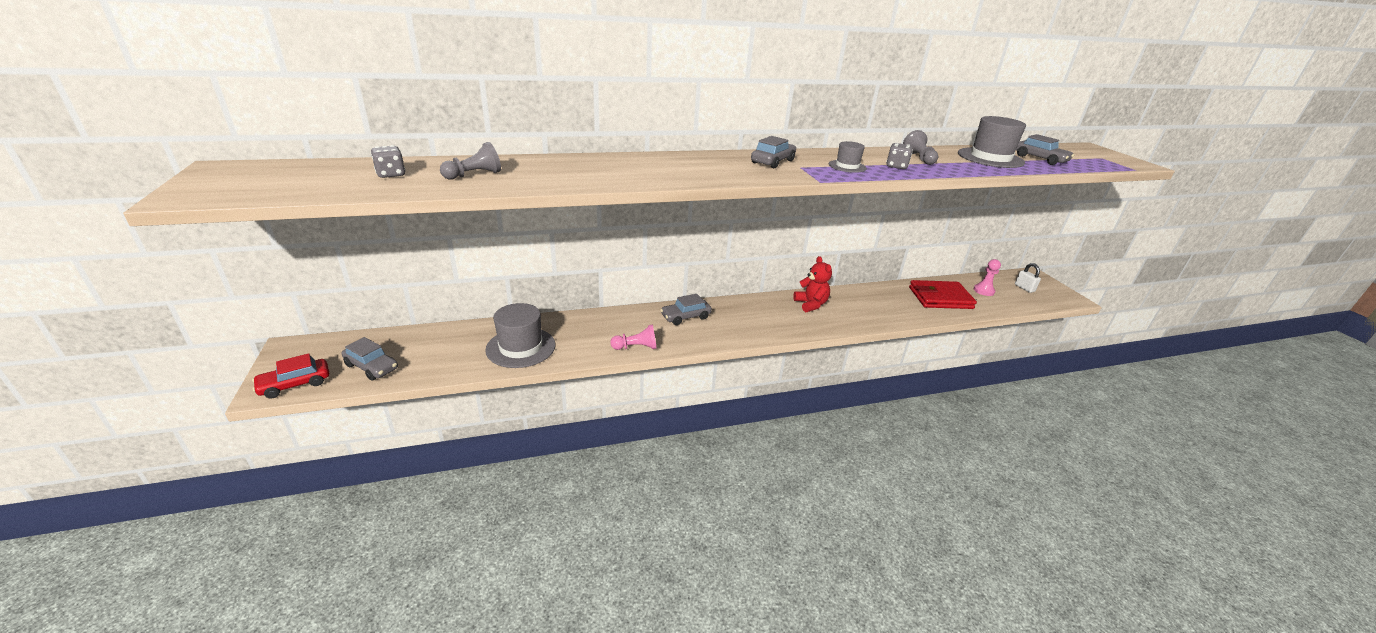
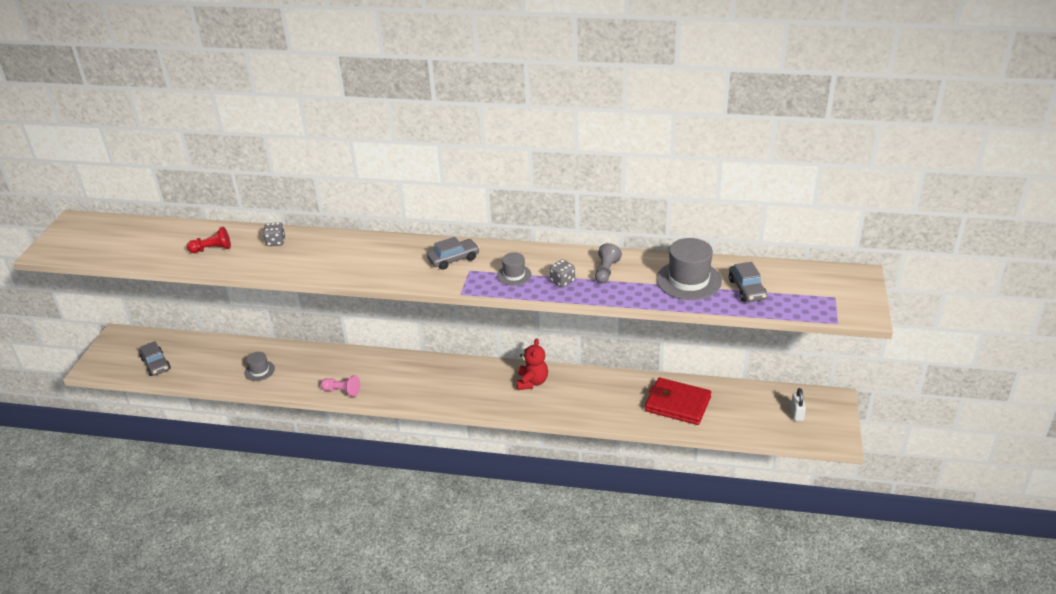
camera: 30 degrees right, 5 degrees up
(295, 384) = (107, 367): red car -> none
(391, 174) = (163, 241): grey dice -> grey dice (276, 242)
(474, 175) = (212, 249): grey pawn -> red pawn
(521, 347) = (259, 371): grey hat -> grey hat, size x0.54
(685, 317) = (406, 370): grey car -> none
(983, 291) = (741, 406): pink pawn -> none

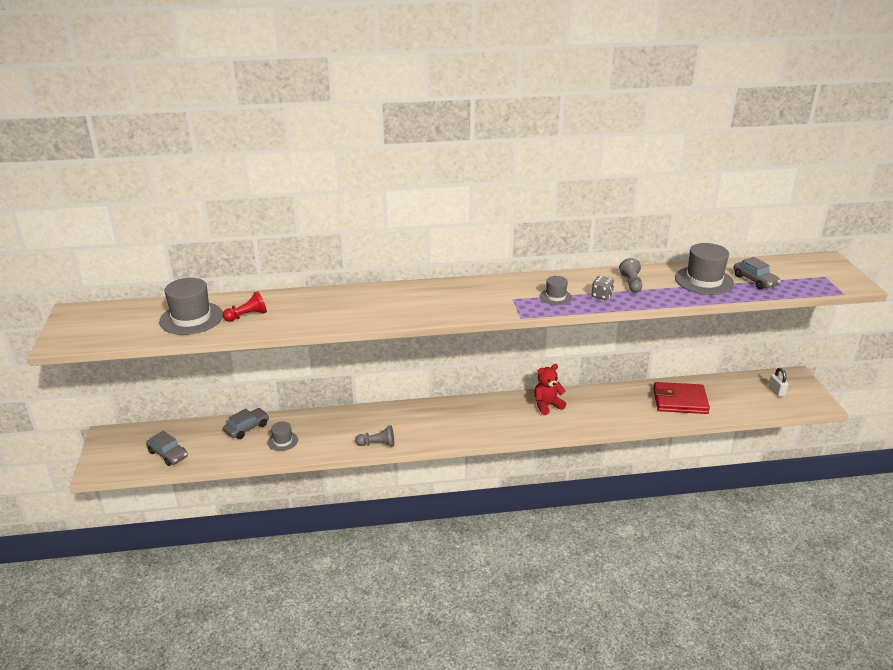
camera: 20 degrees left, 5 degrees down
(164, 244) = (191, 318): none -> grey hat
(276, 242) = (308, 301): grey dice -> none
(342, 391) = (377, 444): pink pawn -> grey pawn
(453, 259) = (491, 292): grey car -> grey car (247, 428)
(532, 382) = (547, 405): red teddy bear -> red teddy bear turned 105 degrees counterclockwise

